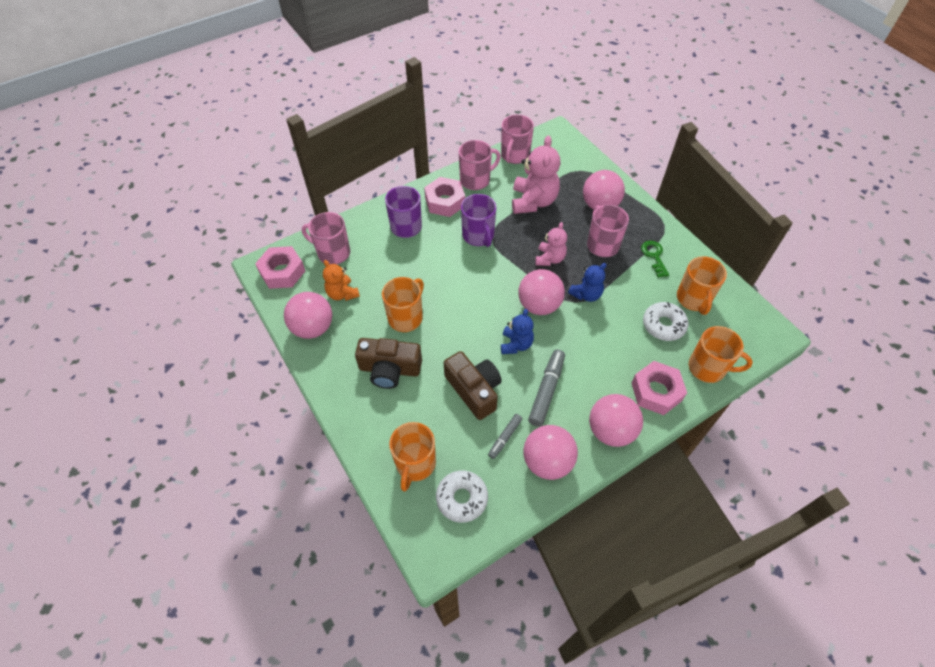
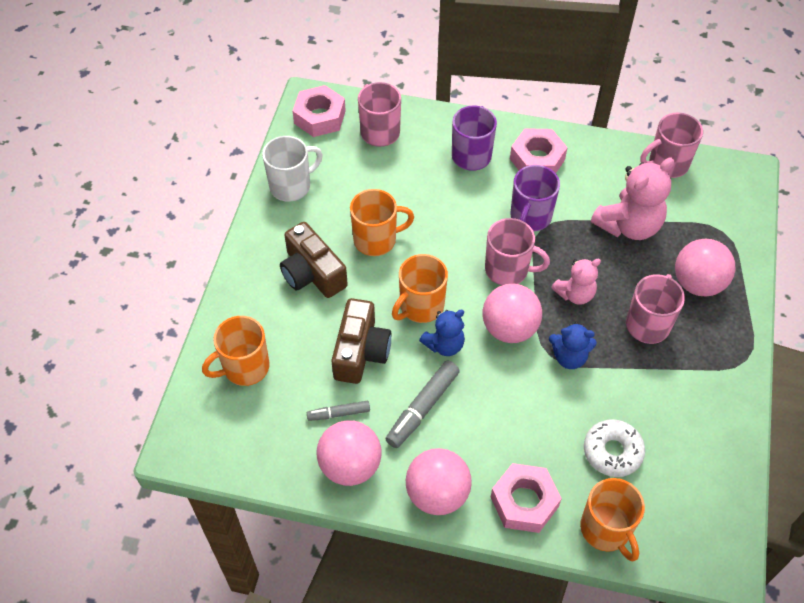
camera: 45 degrees right, 0 degrees up
(313, 328) = (291, 186): pink ball -> white mug
(342, 293) = (347, 175): orange teddy bear -> none
(462, 498) = (248, 427): white donut -> none
(476, 180) = (594, 160): pink mug -> pink mug (508, 270)
(546, 390) = (422, 408): grey marker -> grey marker turned 150 degrees clockwise
(654, 256) = (691, 380): green key -> none
(693, 299) = (679, 456): orange mug -> orange mug (420, 306)

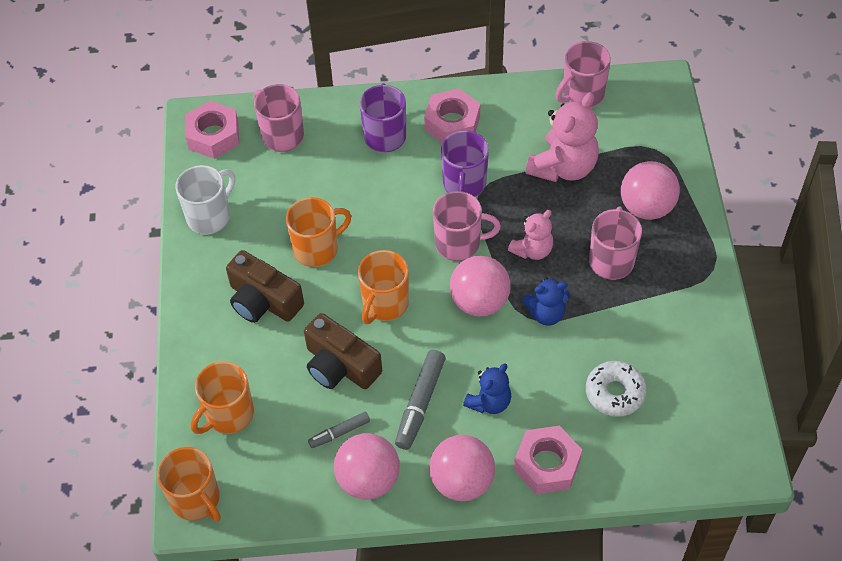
camera: 15 degrees left, 0 degrees up
(360, 351) = (340, 365): brown camera -> brown camera turned 135 degrees clockwise
(444, 345) = (421, 336): blue teddy bear -> blue teddy bear (489, 402)
(606, 529) = (631, 467): orange mug -> orange mug (196, 500)

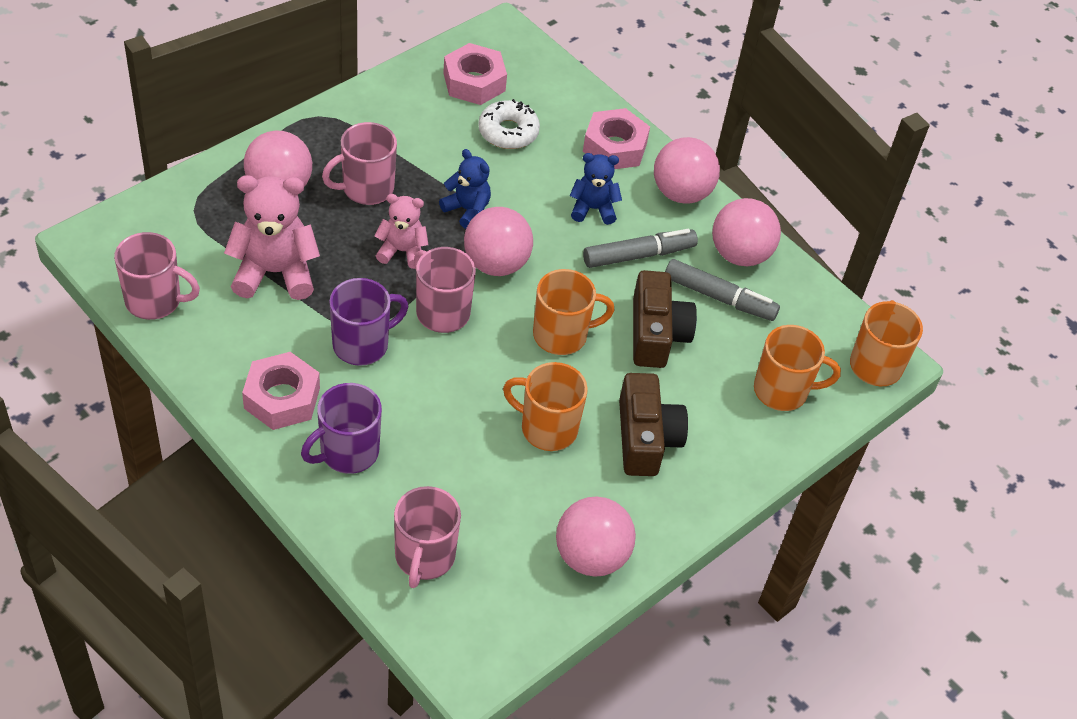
camera: 135 degrees left, 5 degrees down
(209, 216) = (591, 556): white mug -> pink ball
(213, 135) = (479, 631): pink nut -> pink nut (474, 82)
(339, 433) = (719, 297): grey marker -> grey marker, size x1.69

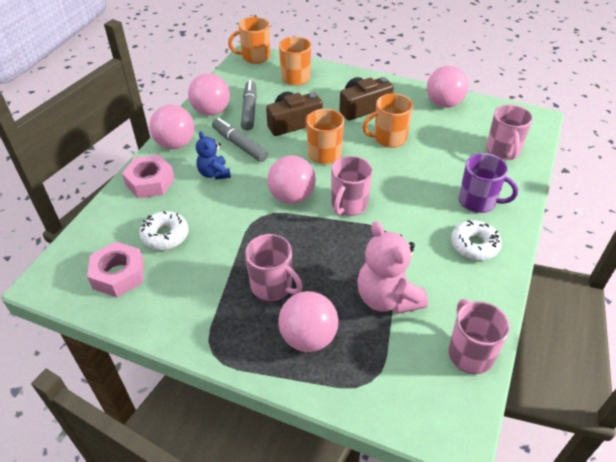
camera: 110 degrees left, 5 degrees down
(282, 398) = (474, 245): pink nut -> white donut
(362, 344) = (403, 228): purple mug -> none
(402, 251) = (315, 242): pink teddy bear -> none
(424, 557) = (503, 151): pink mug -> pink mug turned 105 degrees clockwise
(467, 210) = (255, 227): blue teddy bear -> none
(547, 428) = (389, 138): orange mug -> orange mug turned 75 degrees clockwise

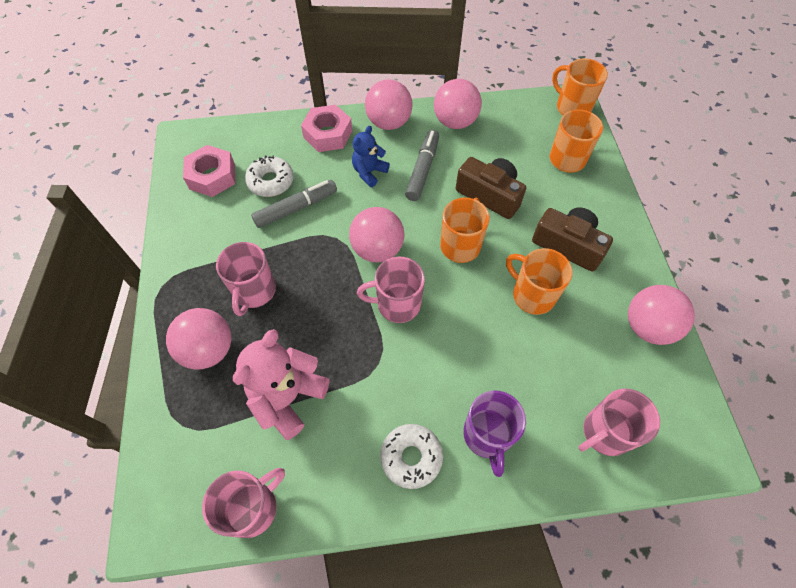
camera: 60 degrees right, 15 degrees up
(249, 110) = (481, 149): grey marker -> grey marker (296, 208)

